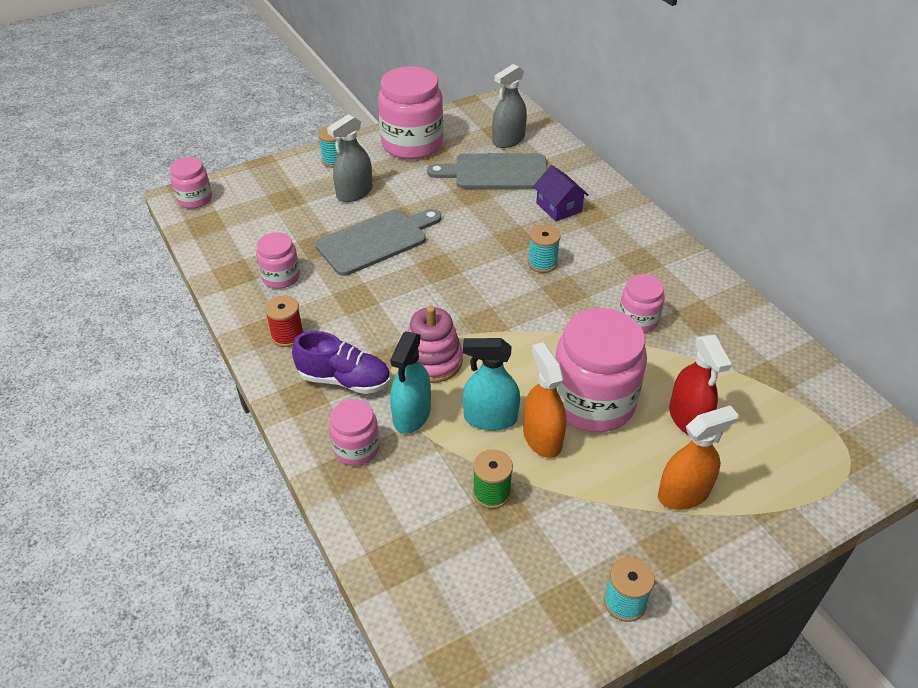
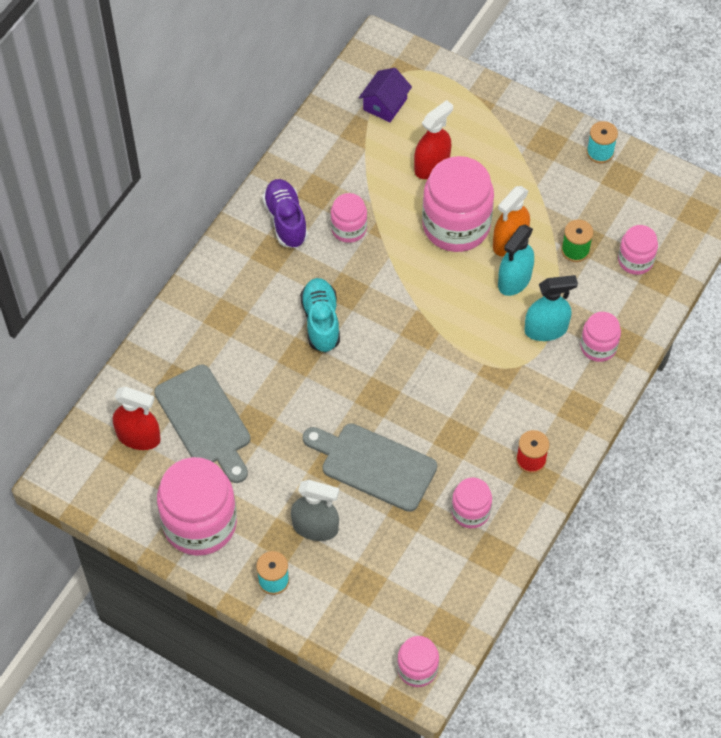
camera: 120 degrees left, 15 degrees up
(344, 380) = (545, 391): purple shoe -> purple shoe (286, 220)
(432, 361) = (486, 344): pink stacking toy -> none
(437, 547) = (635, 260): none -> pink jar
(490, 418) = (514, 280): turquoise spray bottle -> turquoise spray bottle turned 60 degrees clockwise
(508, 140) = (138, 437): grey spray bottle -> red spray bottle
(542, 263) = (321, 321): turquoise spool -> turquoise shoe
(558, 207) = (231, 343): purple house -> purple house (385, 104)
(683, 493) = (499, 149): orange spray bottle -> none

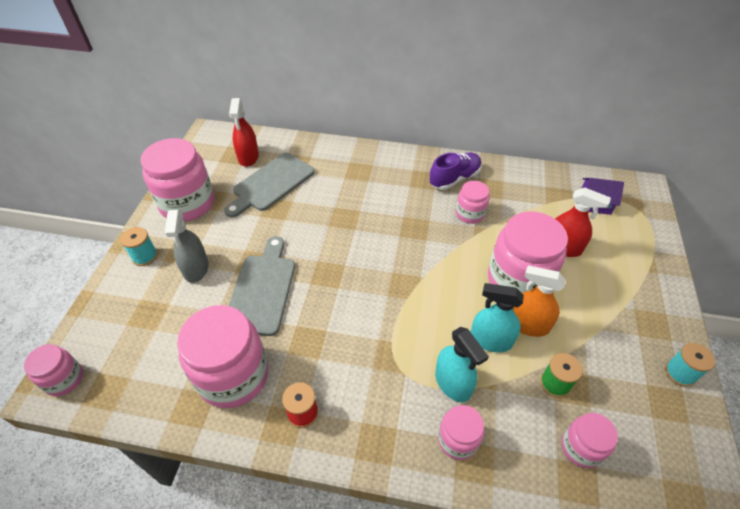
camera: 70 degrees right, 10 degrees down
(321, 321) = (380, 221): turquoise shoe -> none
(470, 511) = (233, 375): pink jar -> pink jar, size x1.91

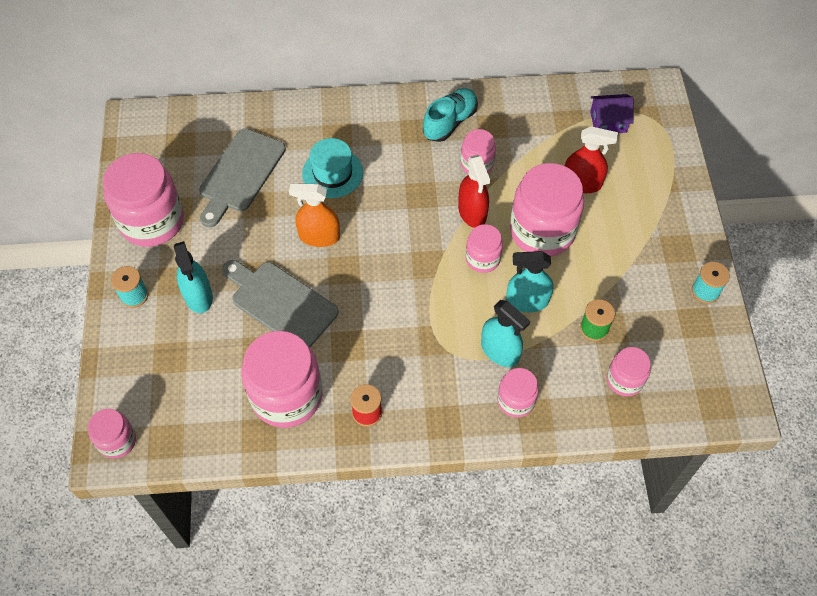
camera: 15 degrees left, 10 degrees up
(196, 268) = (198, 296): grey spray bottle -> turquoise spray bottle
(248, 157) = (198, 144): red spray bottle -> red spray bottle (472, 212)
(262, 289) = (280, 303): grey cutting board -> grey cutting board turned 45 degrees counterclockwise
(345, 197) = (332, 173): none -> turquoise hat
(454, 178) = (450, 122): purple shoe -> turquoise shoe
(456, 292) = (482, 259): none -> pink jar
(528, 325) = (560, 277): orange spray bottle -> orange spray bottle (319, 236)

